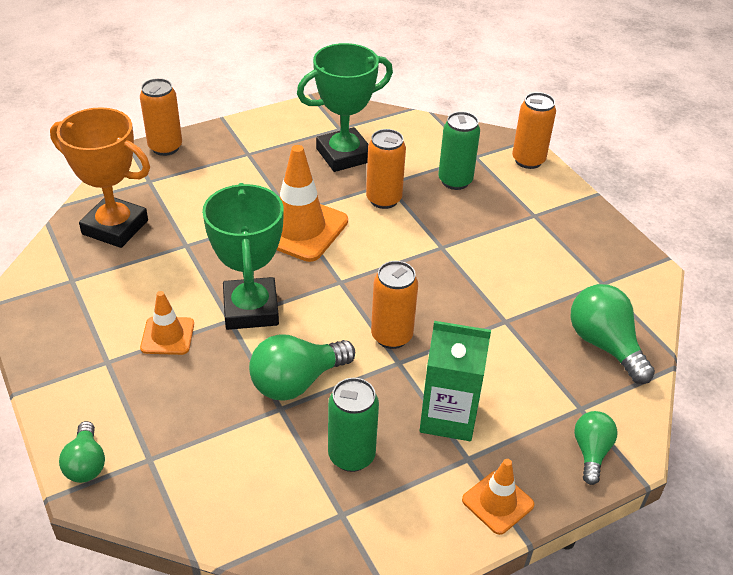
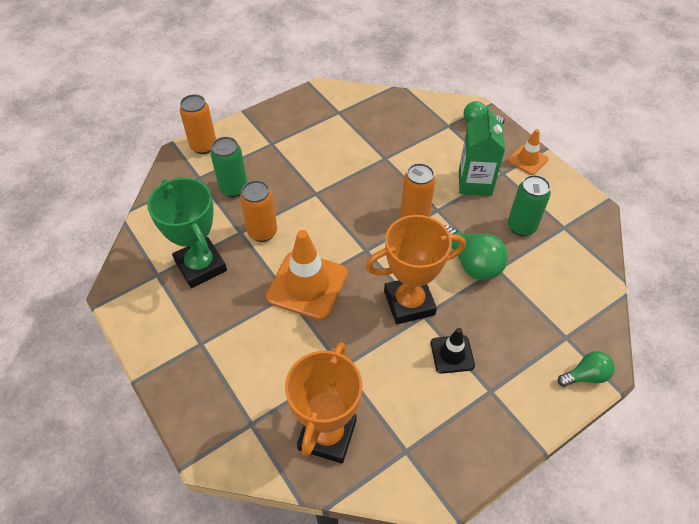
camera: 95 degrees left, 10 degrees up
(165, 147) = (192, 423): orange can -> none
(167, 336) = (452, 354): orange traffic cone -> black traffic cone
(251, 309) = (409, 303): green trophy -> orange trophy
(604, 345) = (394, 113): green light bulb -> none

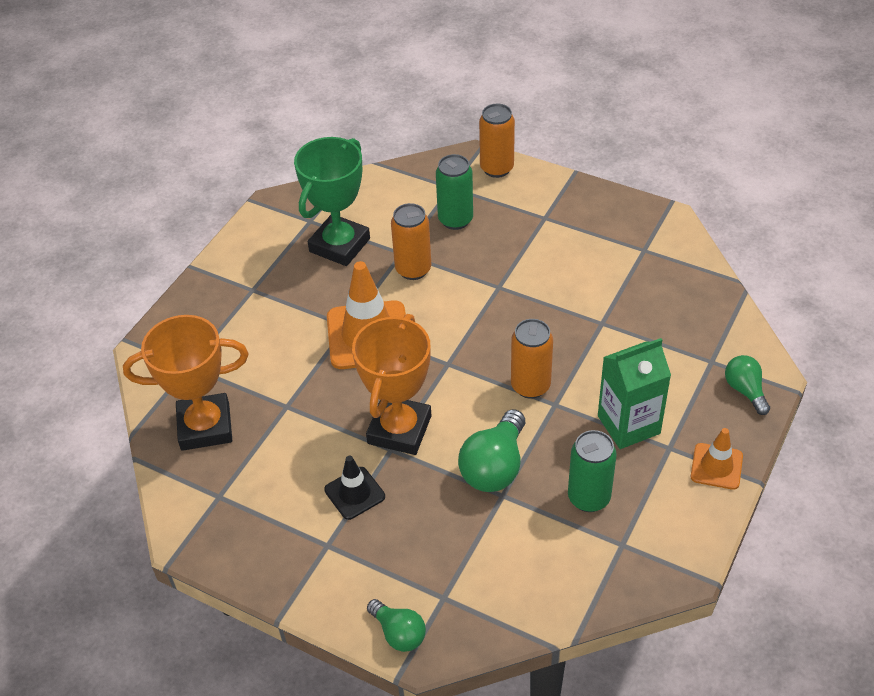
camera: 65 degrees right, 5 degrees down
(409, 303) = (399, 430): orange trophy -> orange trophy turned 60 degrees clockwise

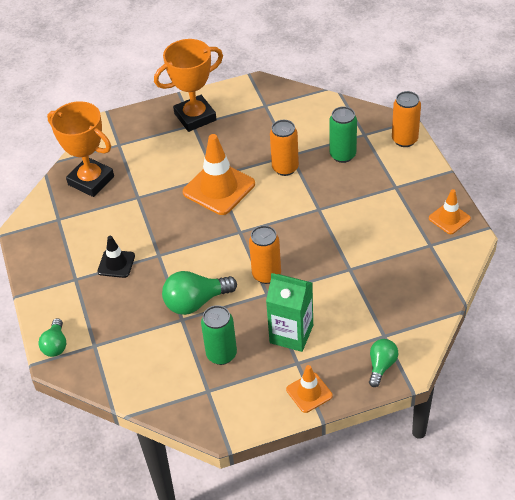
camera: 45 degrees right, 0 degrees up
(339, 245) = (263, 129): green trophy -> none
(399, 430) = (174, 248): orange trophy -> orange trophy (195, 117)
(630, 214) = (449, 218): none -> orange traffic cone

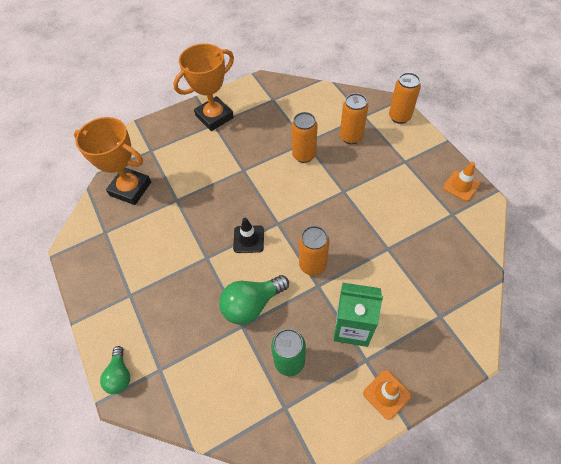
camera: 10 degrees left, 10 degrees up
(116, 264) = (167, 273): black traffic cone -> black traffic cone (248, 239)
(219, 188) = (249, 182): orange traffic cone -> none
(342, 155) = (351, 137): green can -> orange can
(381, 366) = (448, 351): green light bulb -> none

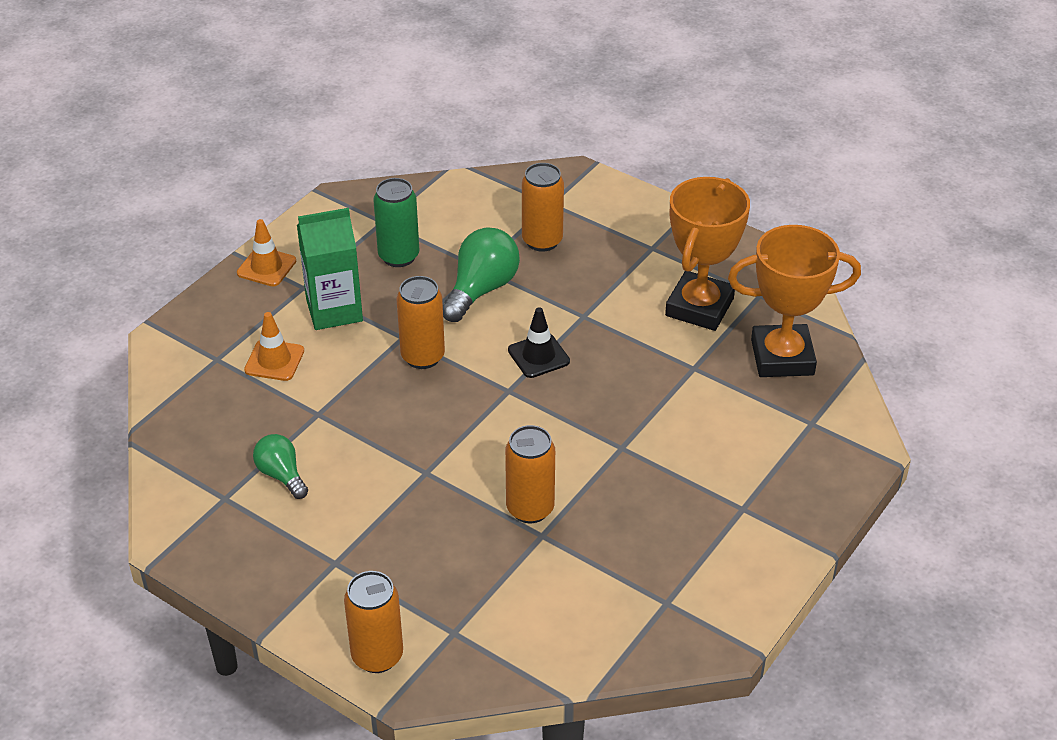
camera: 150 degrees right, 15 degrees down
(120, 375) = (592, 185): green light bulb -> green light bulb (281, 475)
(214, 117) = (754, 522): orange trophy -> orange trophy (699, 307)
(351, 137) = (459, 575): orange can -> orange can (542, 241)
(461, 186) = (218, 551): orange traffic cone -> orange traffic cone (274, 360)

